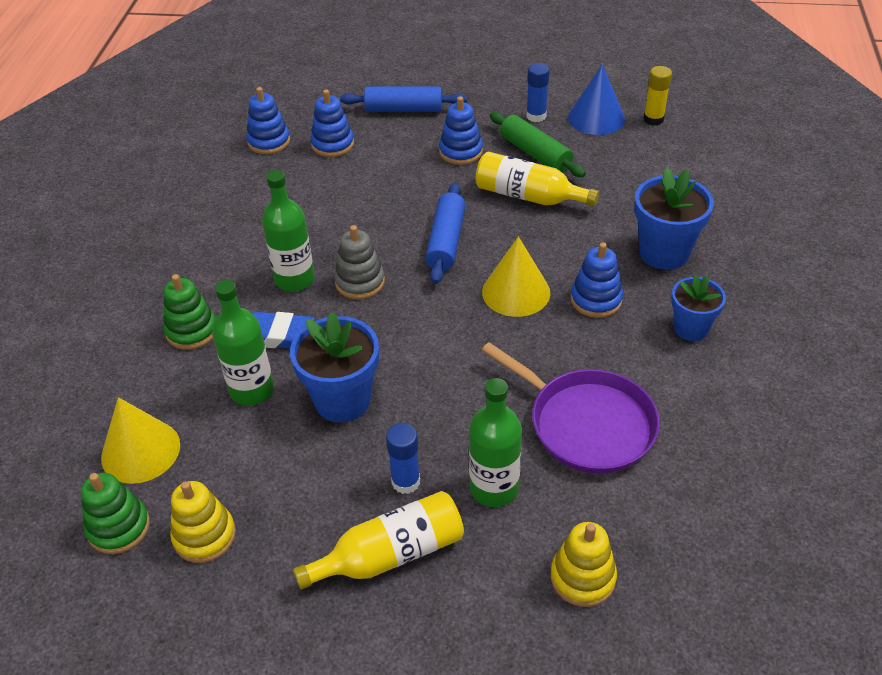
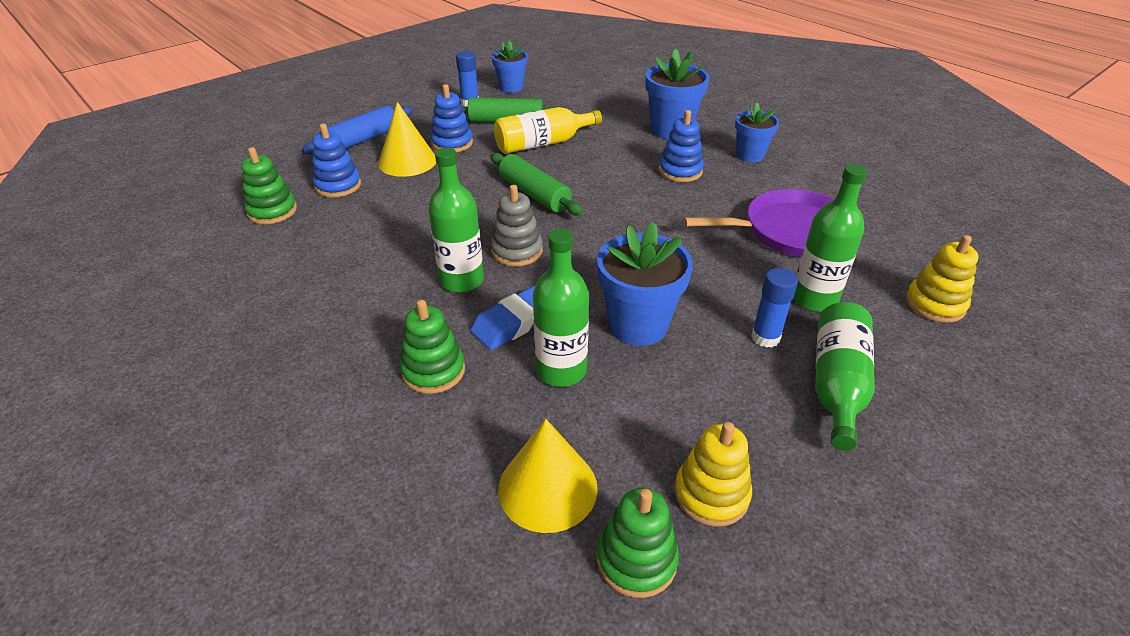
camera: 50 degrees left, 5 degrees down
(269, 142) = (272, 211): blue stacking toy -> green stacking toy
(390, 554) = (837, 384): yellow bottle -> green bottle
(446, 241) = (534, 194): blue rolling pin -> green rolling pin
(516, 292) = (629, 194): yellow cone -> yellow cone (407, 161)
(596, 118) = (511, 87): blue cone -> blue flower pot
(653, 119) = (547, 74): yellow glue stick -> none

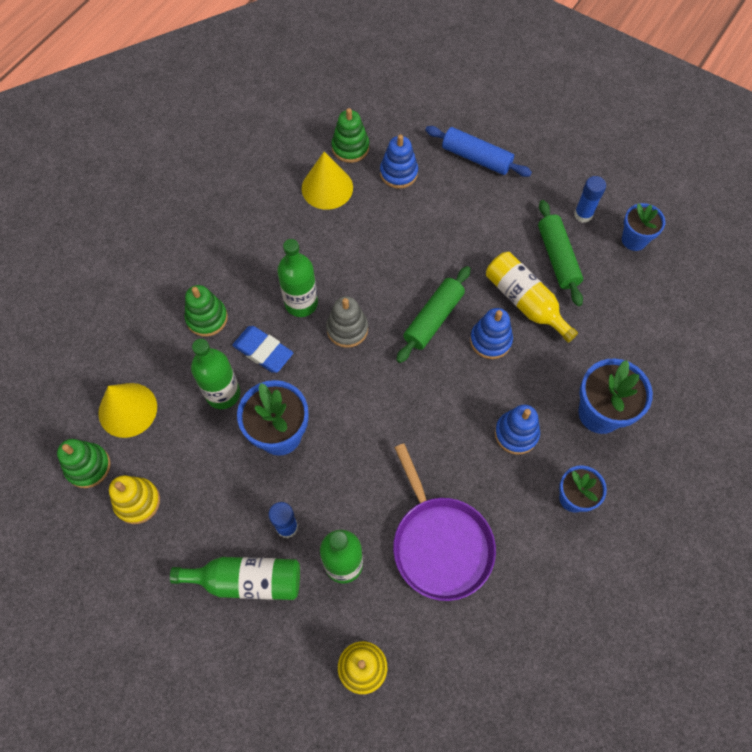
camera: 75 degrees right, 25 degrees up
(407, 161) = (453, 205): yellow cone -> yellow cone (327, 188)
(452, 143) = (497, 227): blue stacking toy -> blue stacking toy (490, 340)

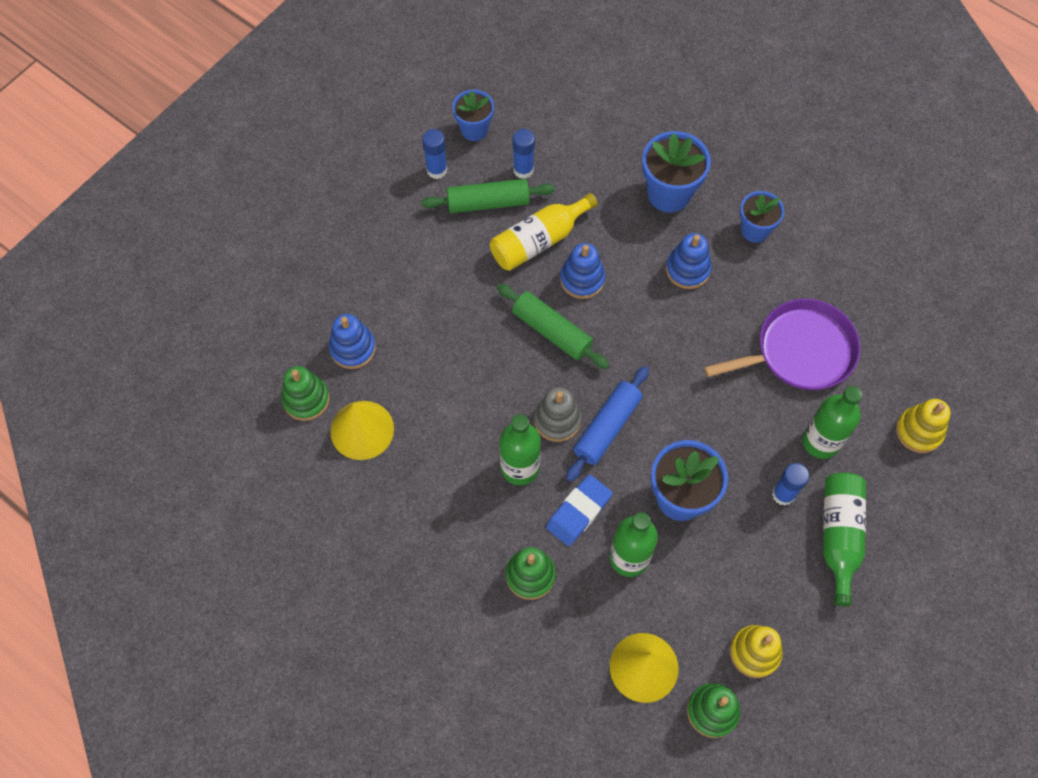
camera: 85 degrees left, 0 degrees up
(476, 158) = (344, 263): blue rolling pin -> blue rolling pin (607, 427)
(599, 283) = (523, 170): none -> blue glue stick

